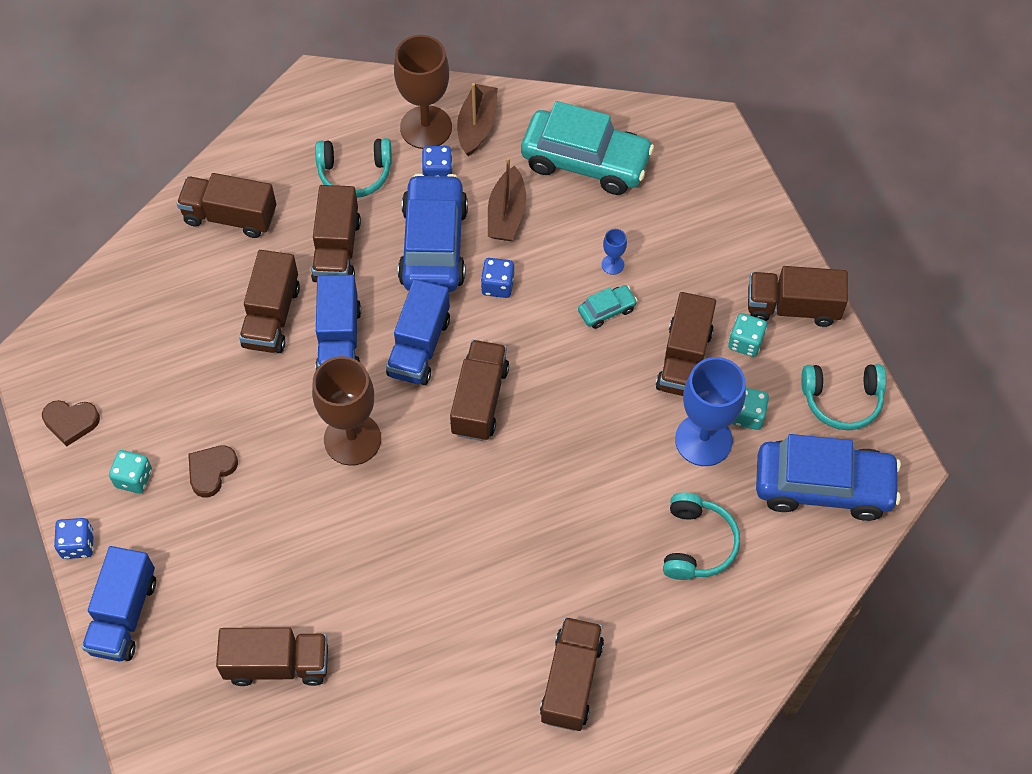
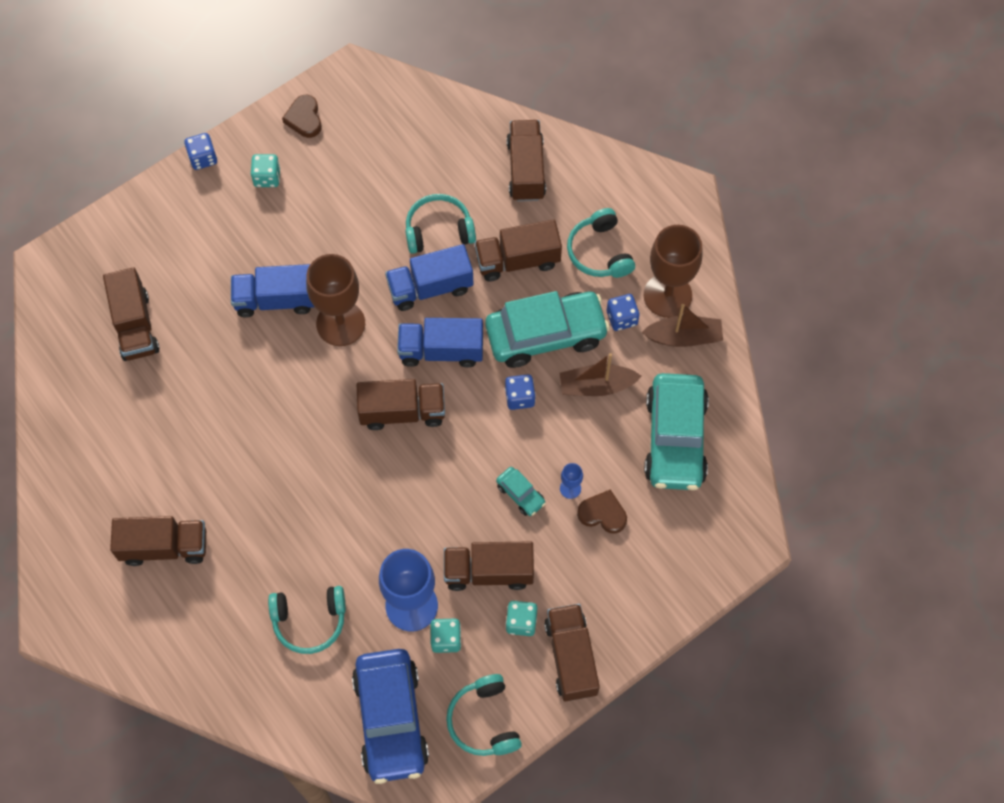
camera: 75 degrees right, 5 degrees up
(124, 615) = (153, 208): blue truck -> blue truck (276, 300)
(211, 471) = (286, 229): brown heart -> brown heart (602, 514)
(272, 316) = (438, 230): brown truck -> turquoise headphones
(433, 245) = (546, 335): blue car -> turquoise car

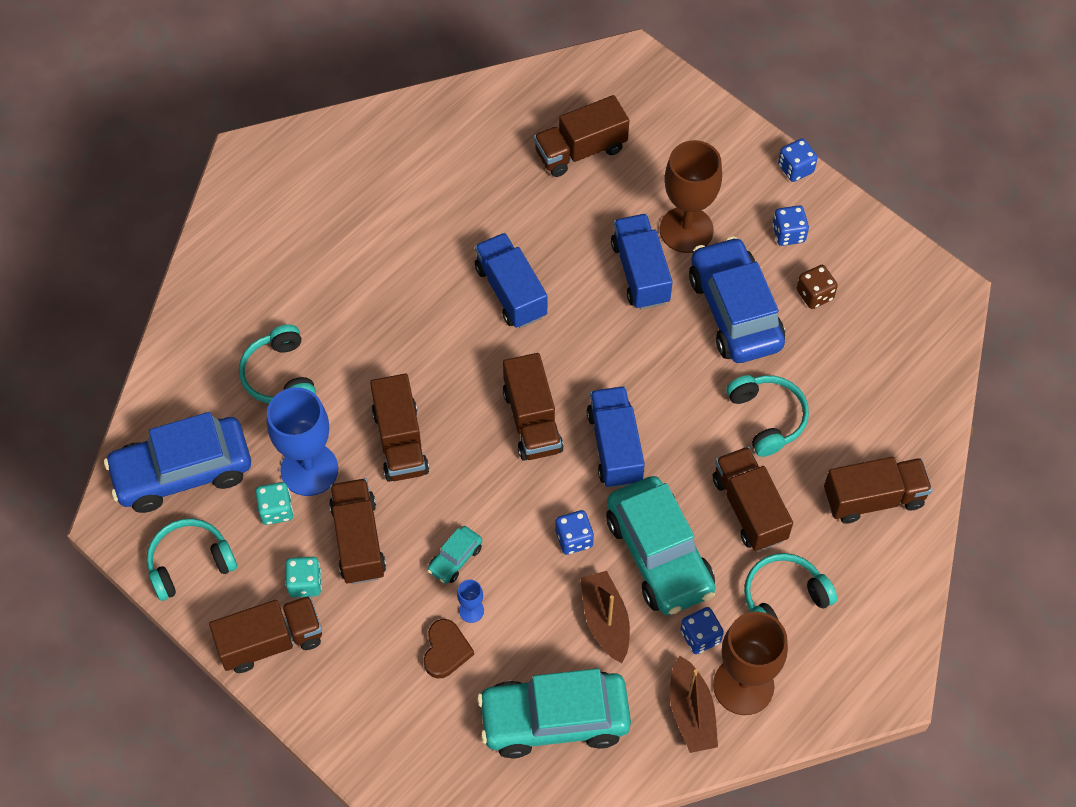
camera: 80 degrees right, 5 degrees down
(164, 546) = (341, 229): brown truck -> brown truck (400, 441)
(267, 177) = (788, 234): turquoise dice -> blue dice
(304, 118) = (874, 255): brown heart -> none
(331, 171) = (814, 294): none -> brown dice
(332, 234) = (734, 311): none -> blue car
(340, 323) = (626, 340): brown goblet -> brown goblet (686, 230)
(430, 287) = (691, 422): blue truck -> blue truck (510, 292)

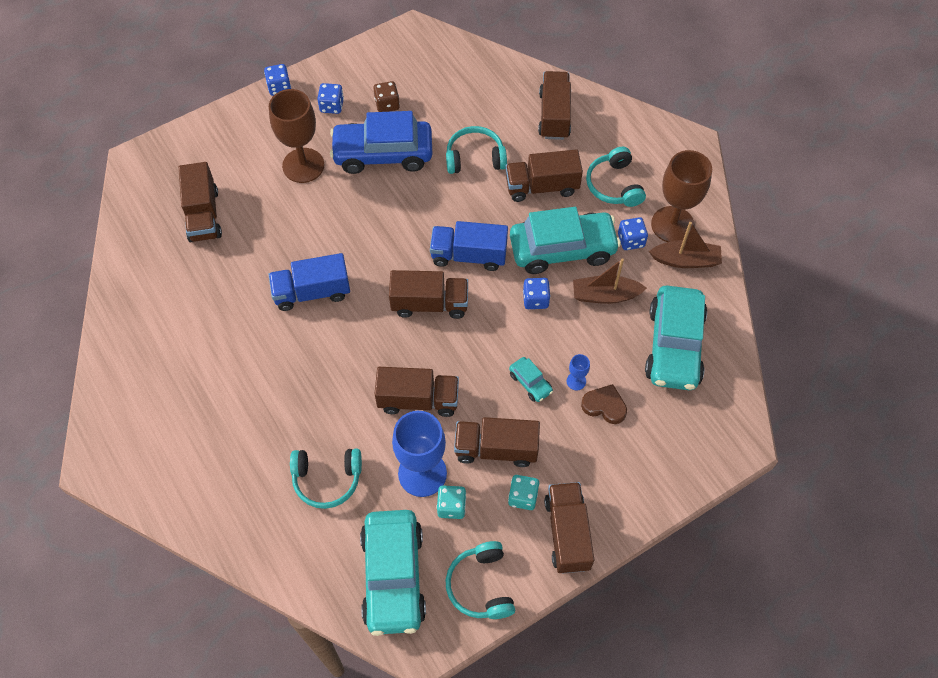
camera: 75 degrees left, 0 degrees up
(182, 472) = (393, 576): blue car -> turquoise car
(640, 272) = (328, 203): blue truck -> none

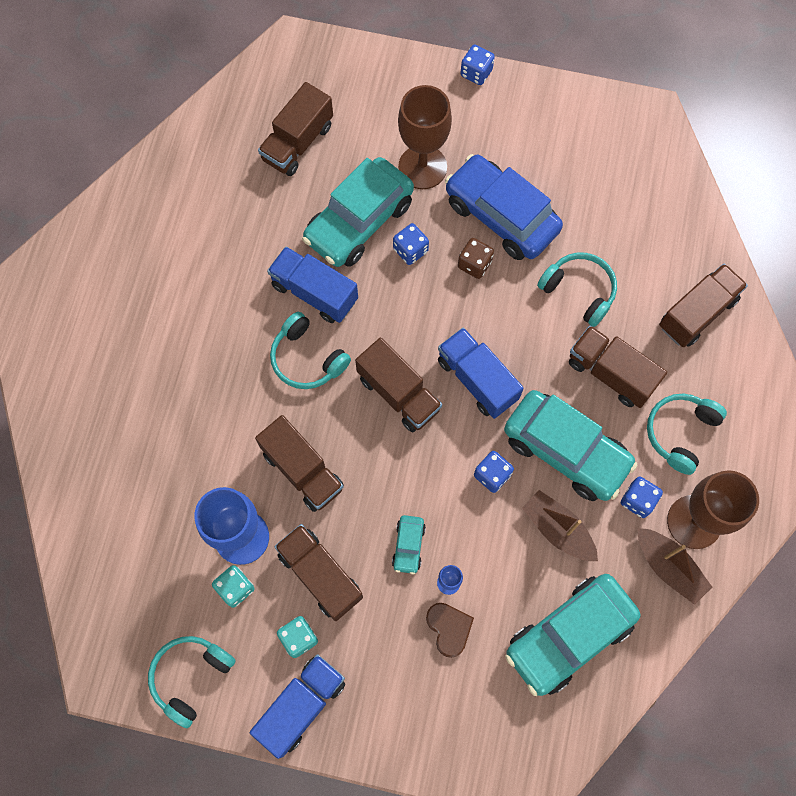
camera: 45 degrees right, 10 degrees up
(327, 479) = (166, 469): turquoise headphones -> turquoise headphones (307, 359)
(332, 106) = (503, 130): blue dice -> blue dice (410, 250)
(387, 104) = (553, 170): brown dice -> brown dice (474, 264)
(393, 576) = (134, 600): turquoise car -> turquoise car (359, 221)
(567, 533) = (301, 705): brown truck -> blue truck

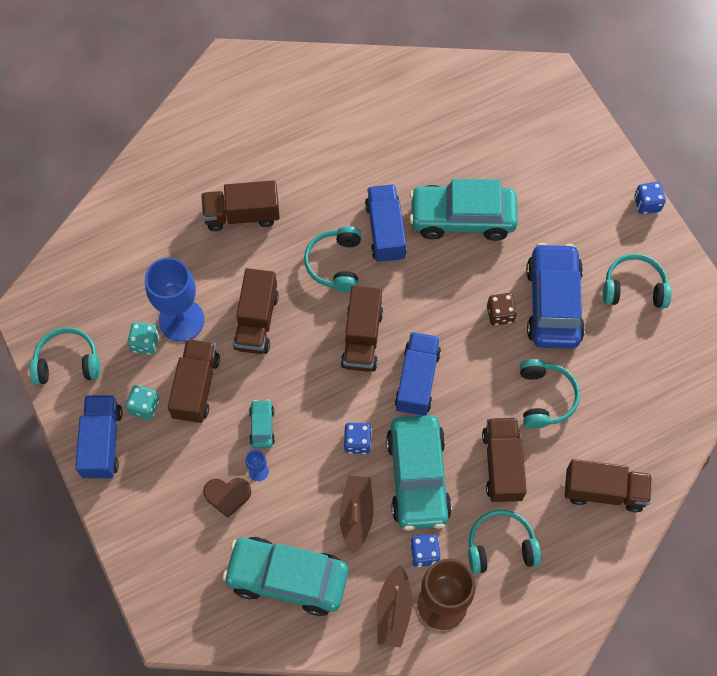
camera: 50 degrees right, 5 degrees down
(298, 143) = (483, 136): brown truck -> brown truck (242, 215)
(301, 705) = (102, 442): blue truck -> blue truck turned 90 degrees counterclockwise
(408, 546) = (262, 426): turquoise car -> turquoise car turned 120 degrees clockwise
(410, 250) = (471, 266): blue dice -> none
(422, 167) = (540, 226): brown goblet -> none
(449, 628) = (227, 495): brown heart -> brown heart turned 60 degrees clockwise
(541, 144) = (634, 287): none -> turquoise headphones

